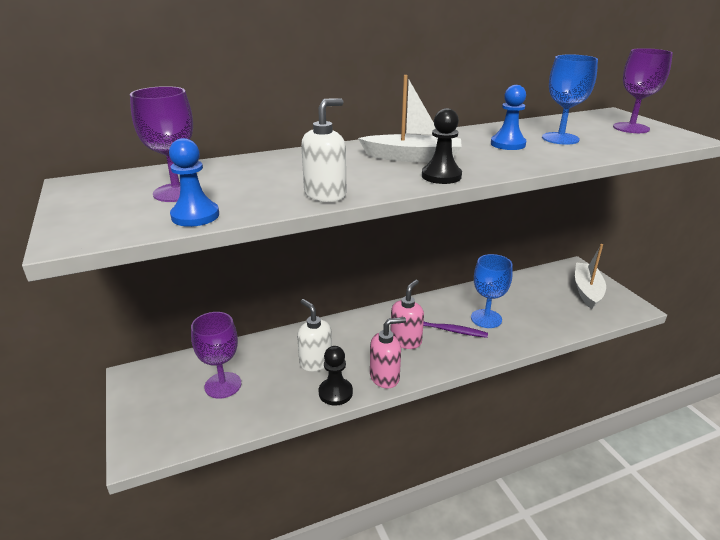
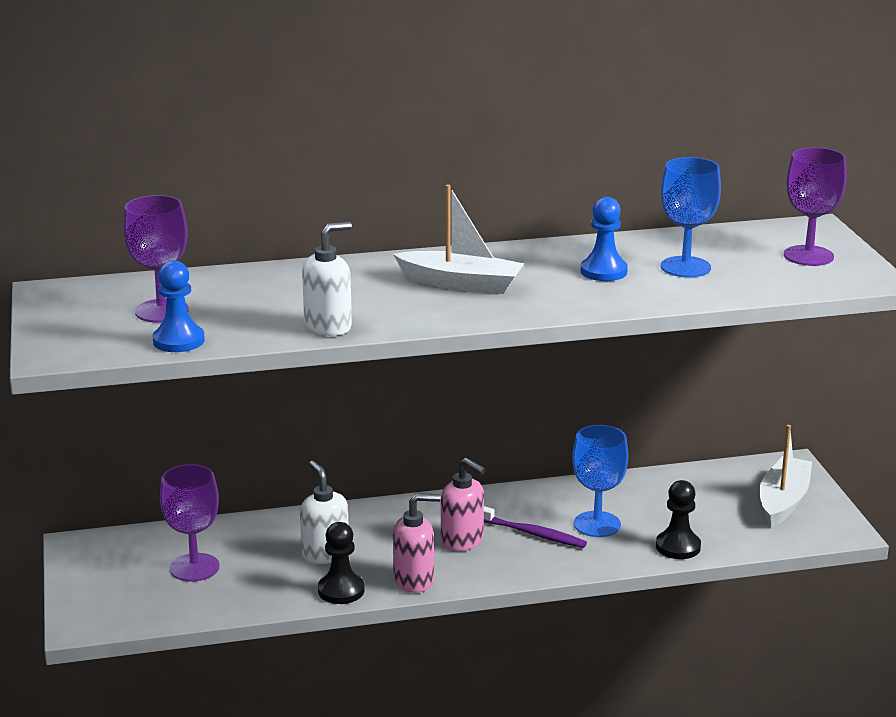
camera: 10 degrees right, 5 degrees down
(406, 341) = (462, 541): pink soap dispenser -> pink soap dispenser turned 90 degrees clockwise
(441, 176) = (479, 312): black pawn -> black pawn (678, 547)

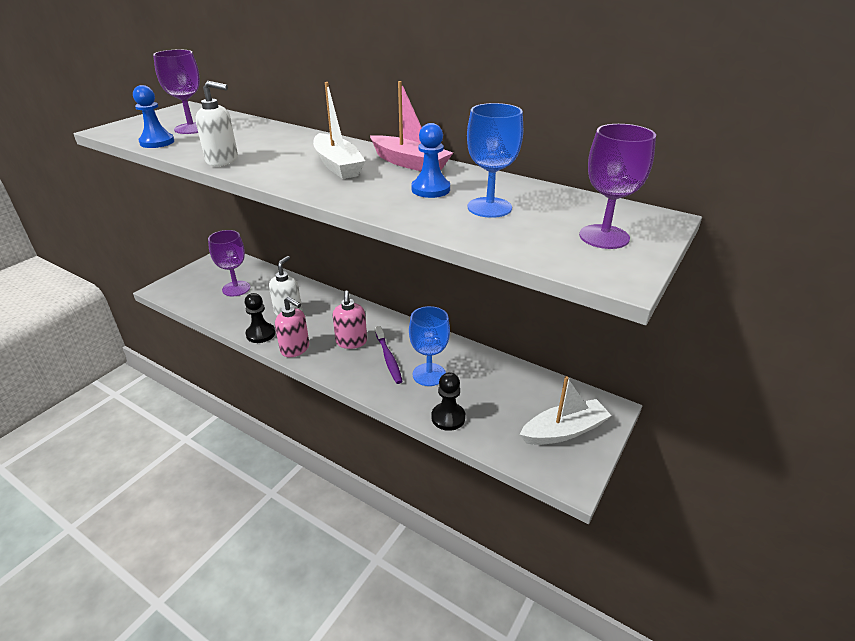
camera: 45 degrees right, 10 degrees up
(521, 255) = (409, 163): none -> pink boat

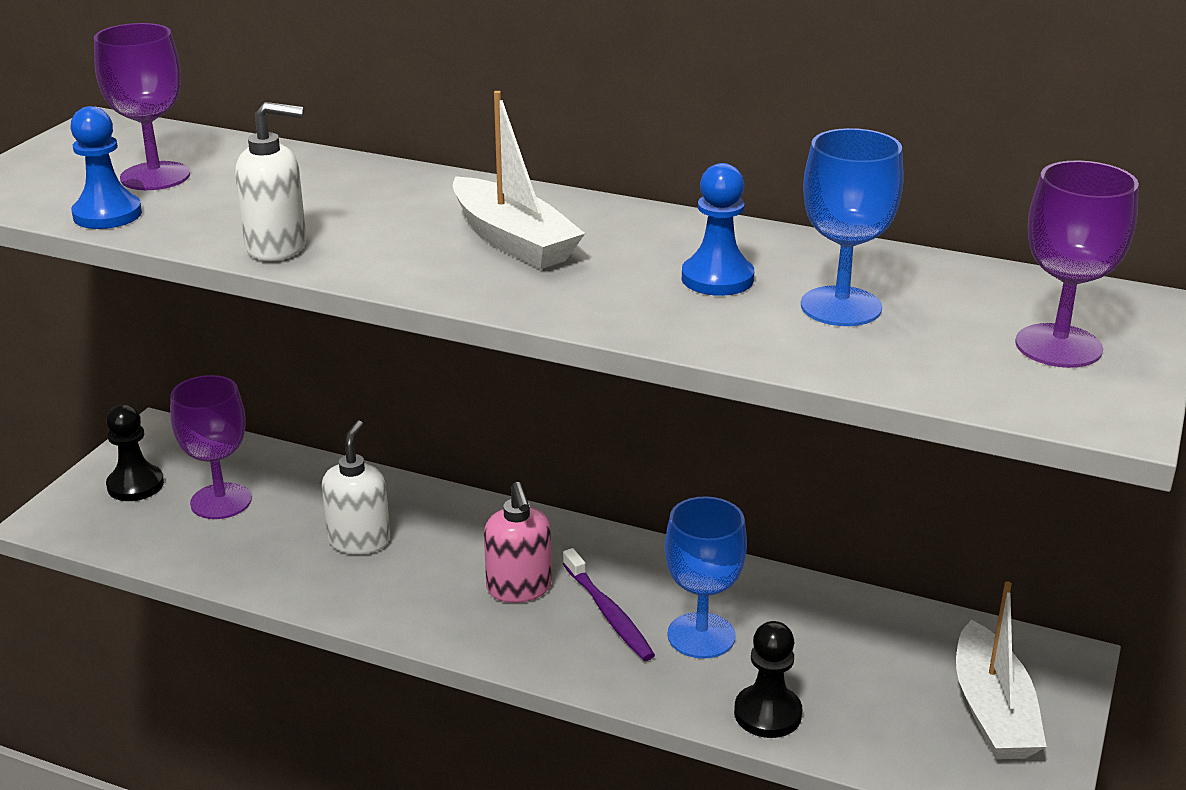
camera: 10 degrees left, 5 degrees down
(260, 334) = (319, 593): black pawn -> black pawn (135, 485)
(295, 349) = (407, 615): pink soap dispenser -> none
(409, 163) = (648, 226): pink boat -> none
(564, 431) = (992, 711): white boat -> white boat turned 120 degrees clockwise

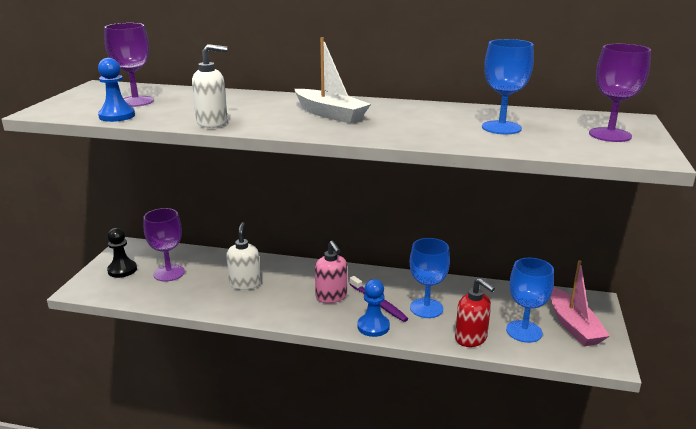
camera: 10 degrees left, 5 degrees down
(717, 278) = (437, 121): blue pawn -> blue pawn (373, 326)
(767, 714) = (471, 338): black pawn -> red soap dispenser
(883, 711) = (524, 331): none -> blue goblet
(992, 711) = (573, 326): white boat -> pink boat

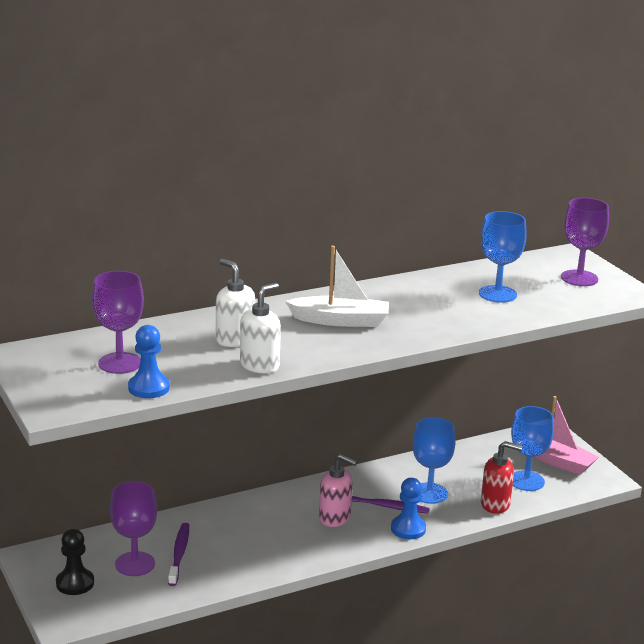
camera: 40 degrees left, 0 degrees up
(201, 278) = (179, 554): none -> purple toothbrush
(245, 284) = (234, 540): white soap dispenser -> white soap dispenser (234, 339)

